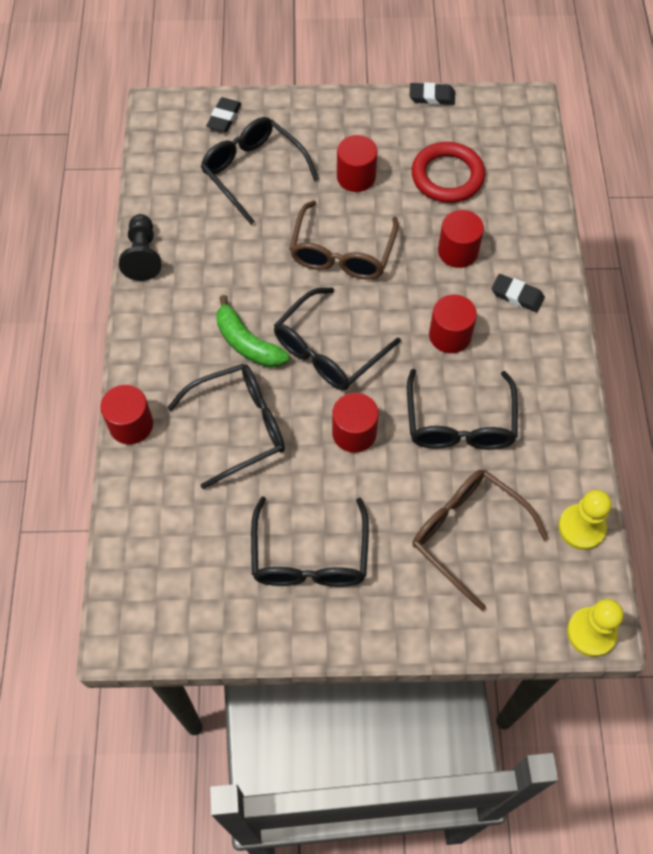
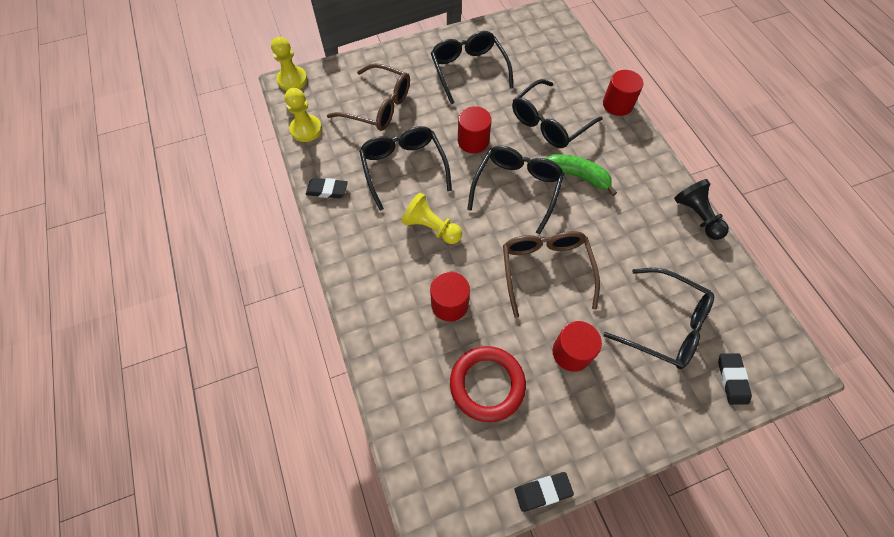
camera: 160 degrees right, 0 degrees up
(450, 335) = (431, 227): red cylinder -> yellow pawn
(517, 295) = (387, 279): black eraser -> black eraser (327, 190)

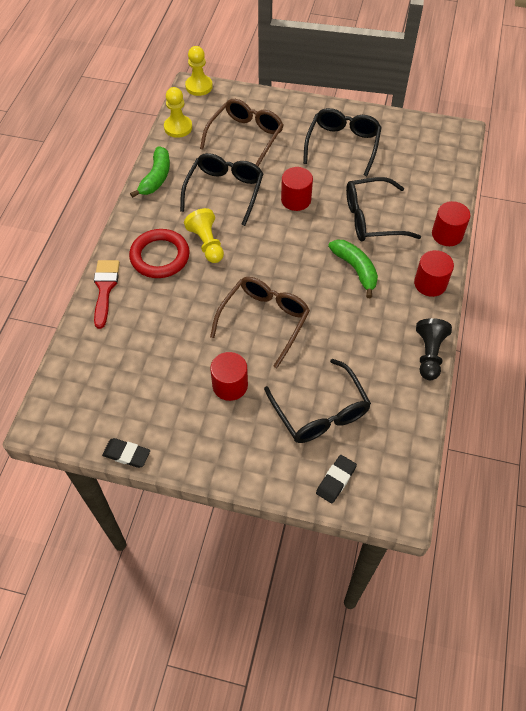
camera: 35 degrees right, 5 degrees down
(327, 190) = (156, 177): black eraser -> green banana
(373, 333) = (105, 289): none -> red brush
(378, 106) = (245, 137): brown glasses -> brown glasses turned 120 degrees counterclockwise
(449, 304) = (173, 301): red cylinder -> red cylinder (430, 283)
(487, 384) = (151, 367): red ring -> red ring (160, 256)
(517, 188) = (297, 252): black glasses -> none

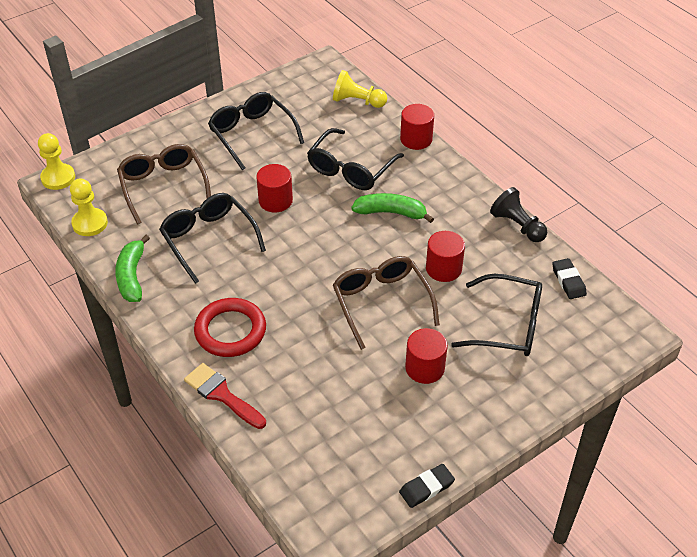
camera: 50 degrees left, 10 degrees down
(156, 177) = (132, 276): green banana -> green banana turned 150 degrees counterclockwise
(207, 243) = (254, 289): yellow pawn -> yellow pawn (357, 101)
(336, 480) = (580, 357): black eraser -> black eraser (568, 281)
(430, 283) = (452, 180): red cylinder -> red cylinder (443, 268)

